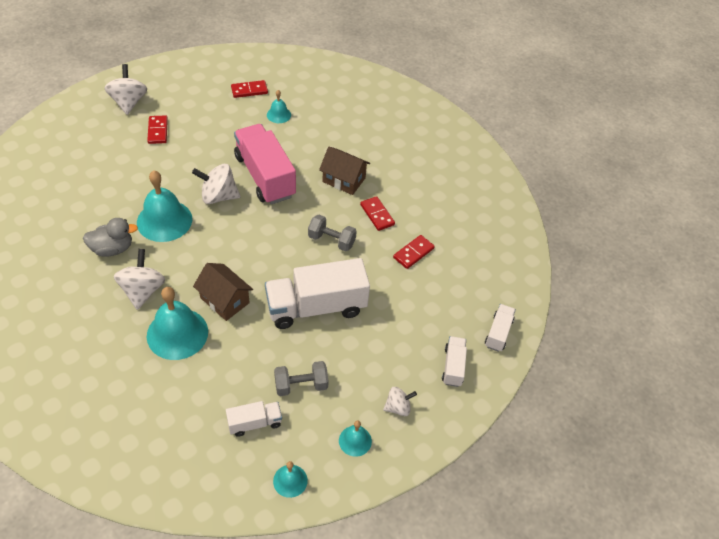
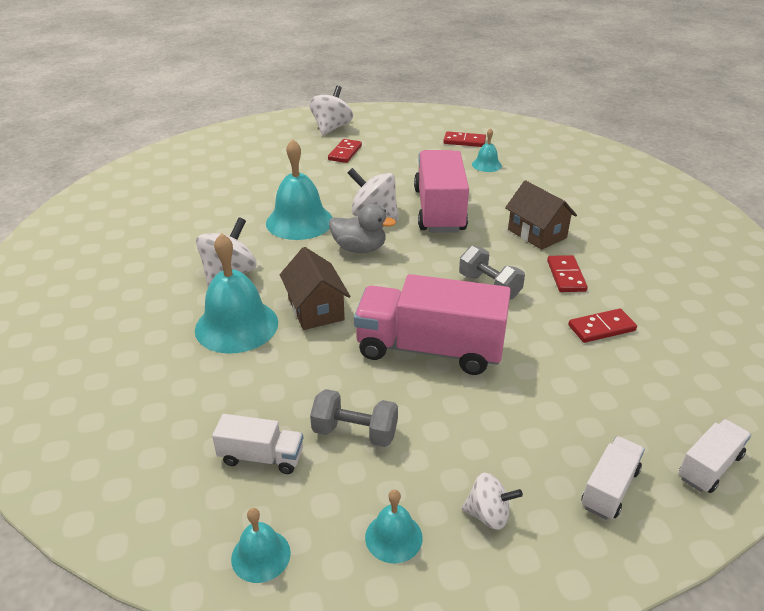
camera: 30 degrees right, 15 degrees down
(112, 249) = (227, 231): grey duck -> grey duck (359, 249)
(316, 307) = (429, 349): white truck -> pink truck

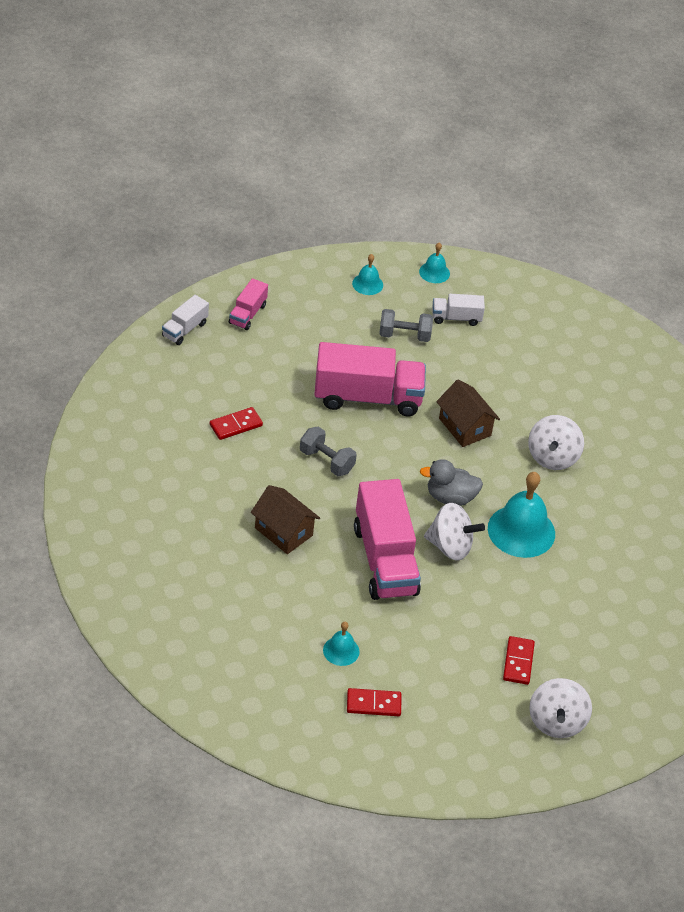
camera: 165 degrees right, 10 degrees up
(236, 325) = (519, 407): turquoise bell -> none
(488, 514) = (317, 297): white spinning top -> none
(566, 276) = (259, 478): red domino -> none
(609, 488) = (247, 314): white truck -> pink truck

